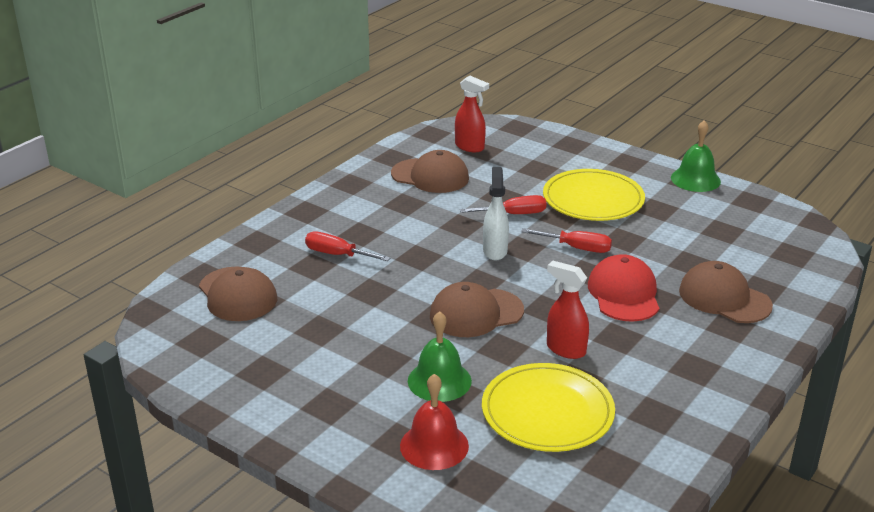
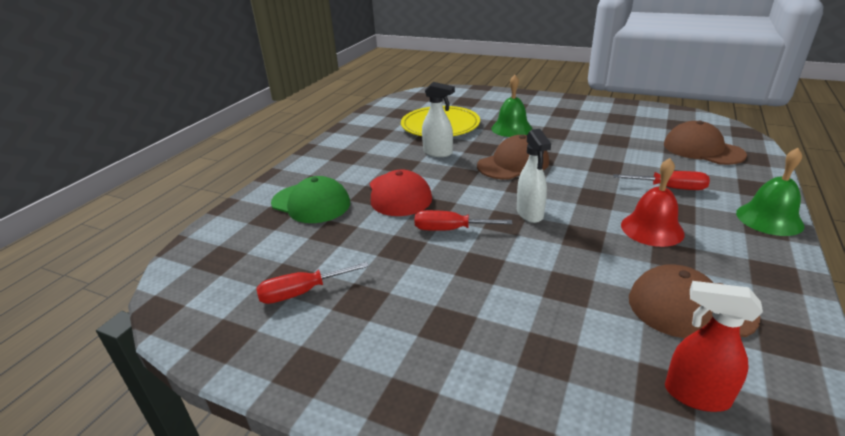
camera: 170 degrees right, 0 degrees up
(434, 445) = (495, 107): red bell -> red bell (652, 229)
(513, 214) = (536, 260): red screwdriver -> red screwdriver (302, 292)
(565, 349) = (438, 153): red spray bottle -> white spray bottle
(593, 199) = (447, 302): yellow plate -> none
(695, 179) = (293, 376): green bell -> green bell (769, 219)
(724, 298) = (311, 203): brown cap -> green cap

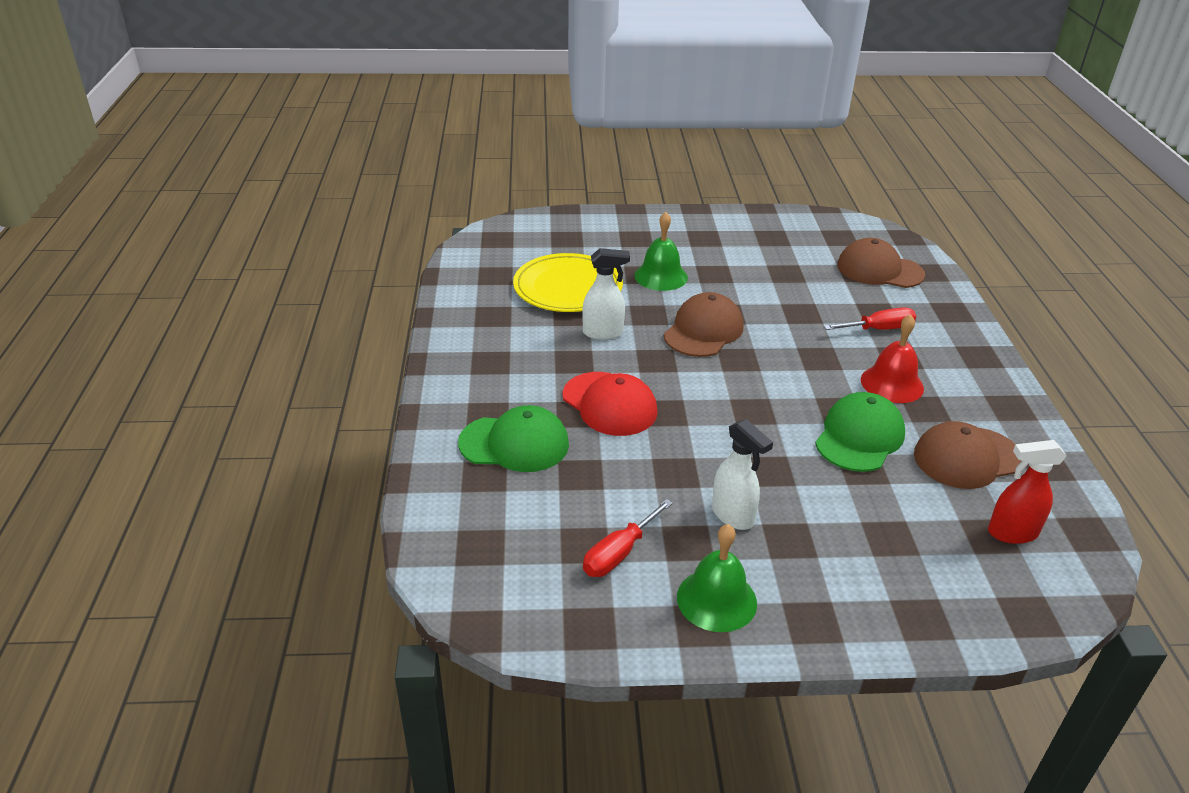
camera: 30 degrees left, 5 degrees up
(450, 229) = (706, 436): red screwdriver -> none
(530, 214) = (770, 395): white spray bottle -> white spray bottle (733, 516)
(586, 262) = (859, 437): none -> green cap
(769, 219) = (979, 347): green bell -> green bell (716, 600)

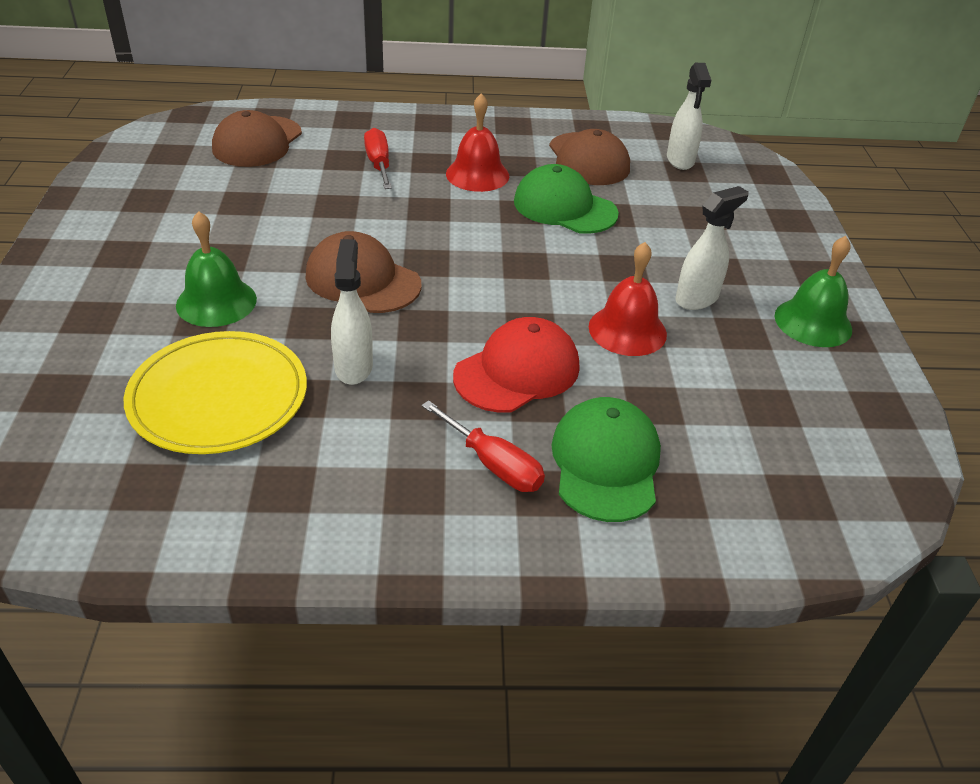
camera: 90 degrees left, 5 degrees up
(619, 553) = (774, 381): red screwdriver -> red screwdriver (493, 464)
(673, 466) = (627, 330): none -> red bell
(1011, 533) = (680, 160): red spray bottle -> white spray bottle

